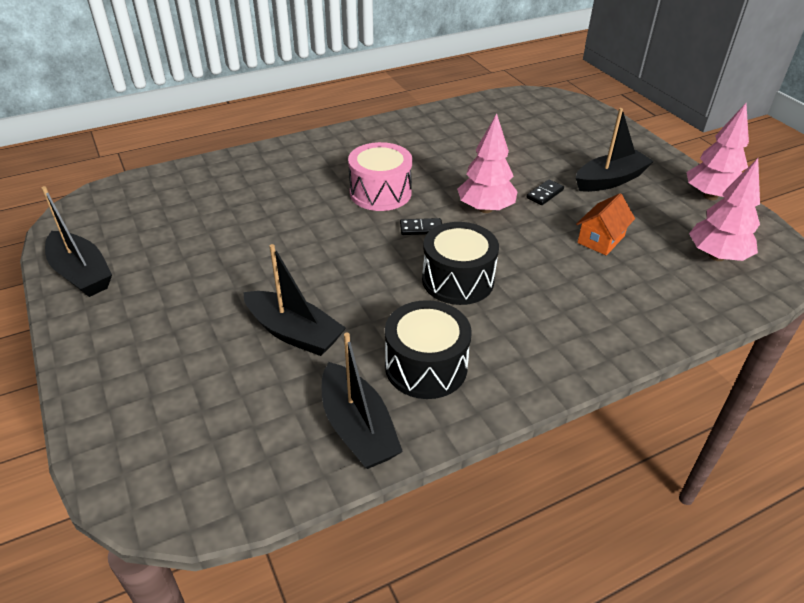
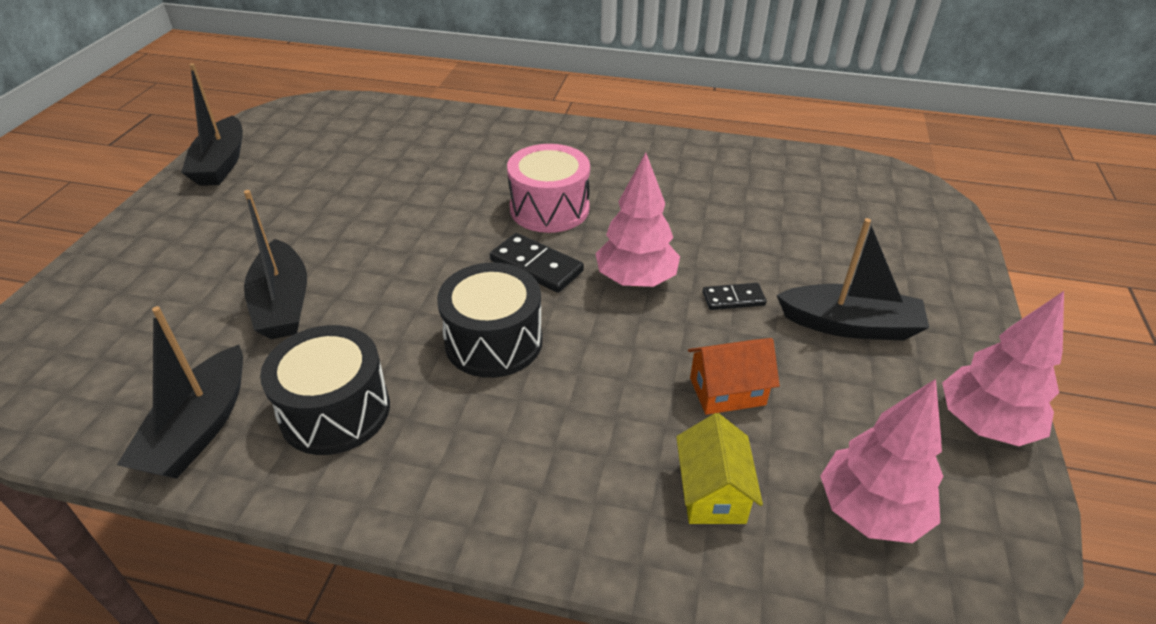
camera: 40 degrees right, 0 degrees up
(421, 228) = (536, 266): black domino -> black domino, size x1.58
(653, 287) = (712, 492): none -> yellow house

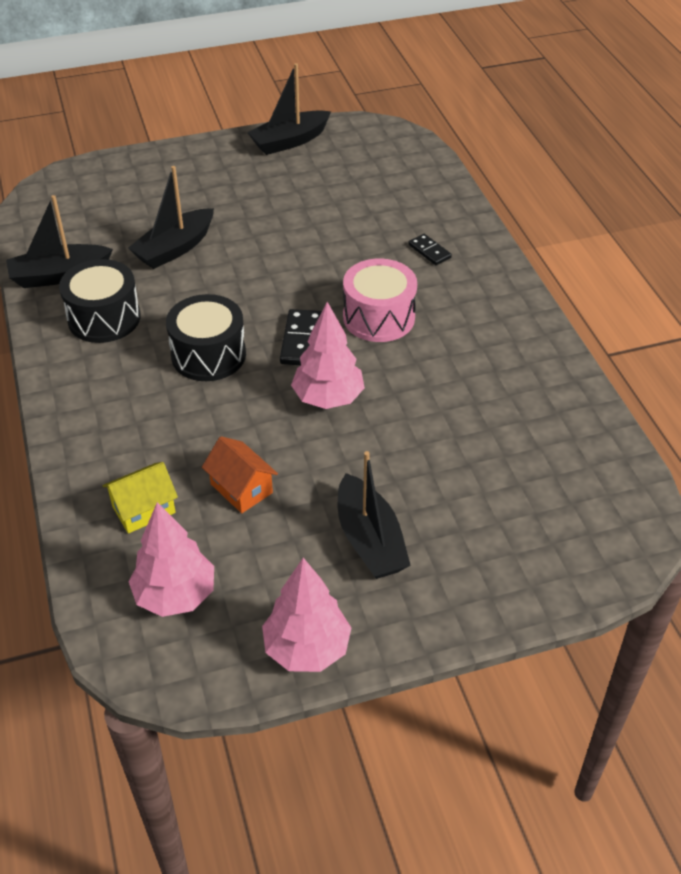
camera: 60 degrees right, 5 degrees up
(733, 299) = (349, 460): black domino -> black domino (429, 251)

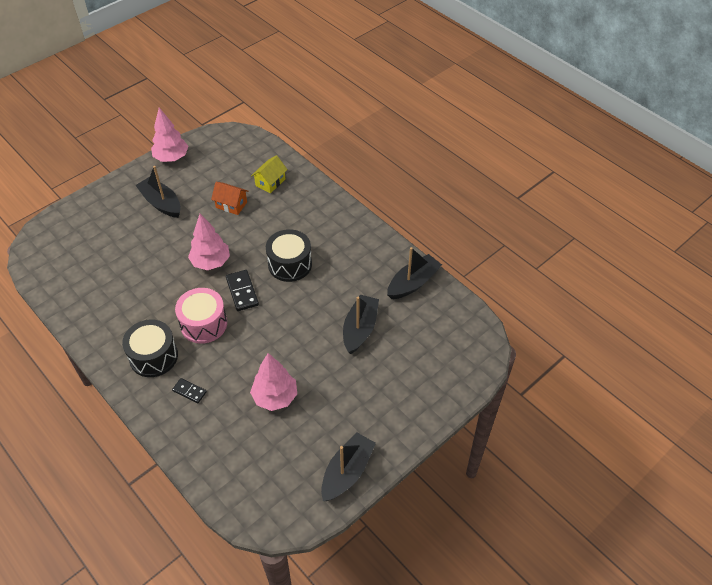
camera: 155 degrees right, 5 degrees up
(104, 318) = (364, 265): black drum -> black drum (153, 356)
(175, 595) = (235, 158): pink tree -> pink tree (275, 397)

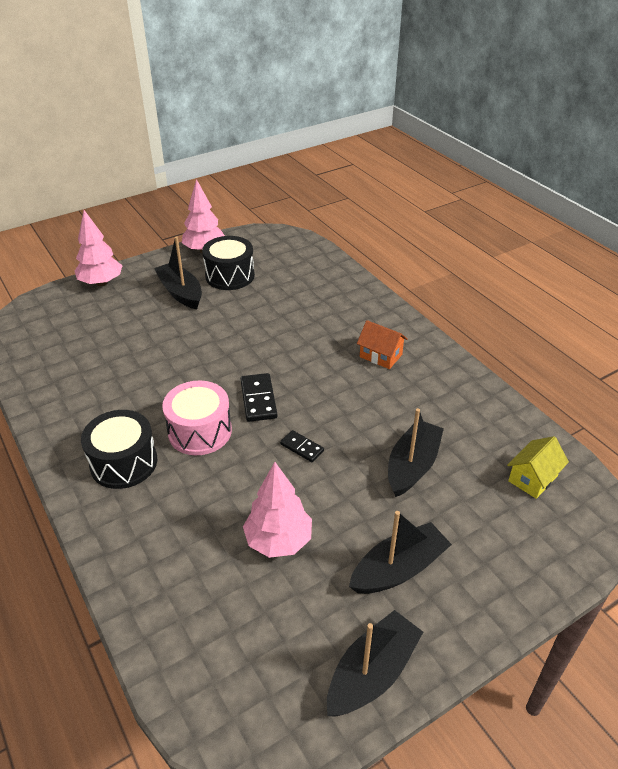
camera: 10 degrees right, 10 degrees down
(189, 391) = (160, 515): black domino -> black domino (302, 447)
(211, 262) = (226, 361): pink tree -> pink tree (101, 283)
(231, 205) = (264, 303): orange house -> orange house (380, 356)
(270, 182) = (316, 285): yellow house -> yellow house (533, 478)
(290, 264) = (326, 375): black drum -> black drum (230, 276)
(413, 283) = (491, 417): black boat -> black boat (398, 569)

